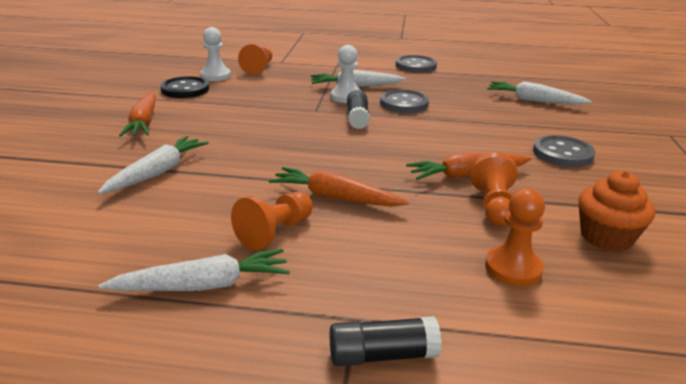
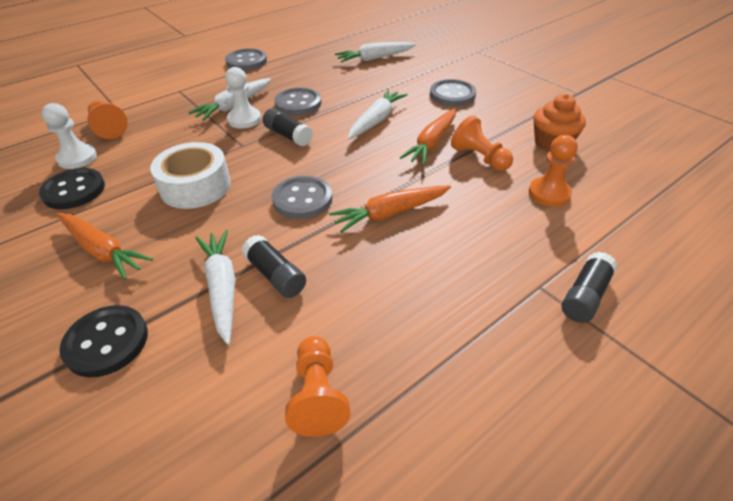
camera: 45 degrees left, 15 degrees up
(67, 161) = (106, 342): none -> black button
(195, 185) = (275, 275): none -> black glue stick
(203, 285) = (433, 343): white carrot -> white carrot (376, 120)
(245, 117) = (195, 186): none -> white tape
(275, 232) = (402, 268): orange pawn -> orange pawn (317, 395)
(292, 156) = (302, 199): none -> grey button

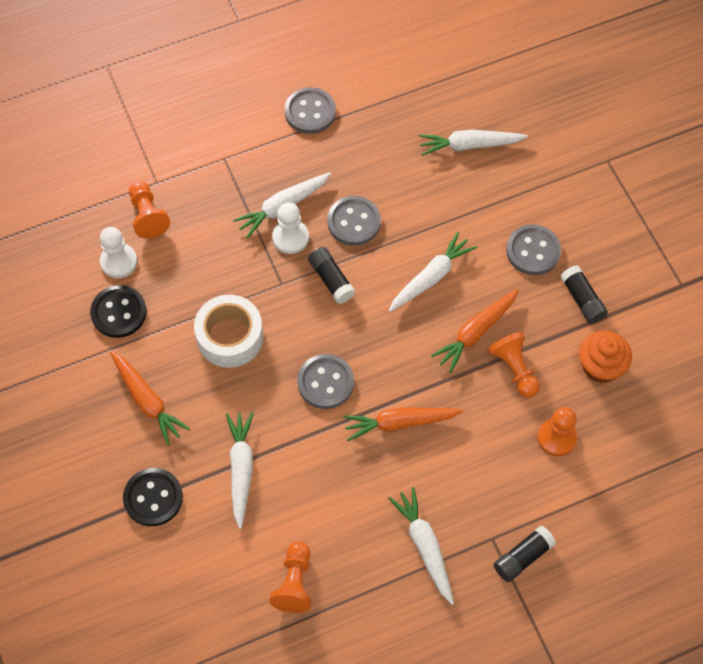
camera: 15 degrees right, 20 degrees up
(275, 275) = (285, 468): black glue stick -> black glue stick (582, 299)
(469, 312) = (425, 546): none -> white carrot

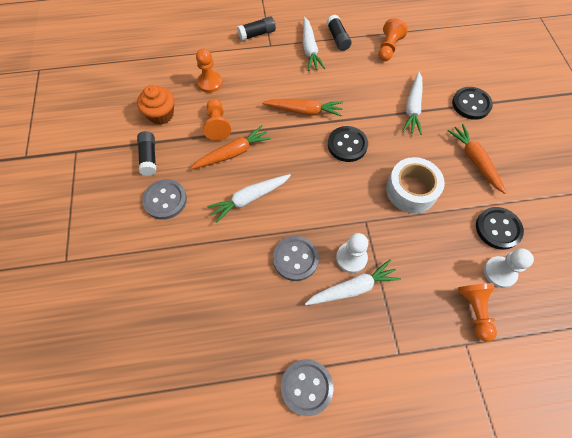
camera: 165 degrees left, 0 degrees up
(325, 382) = (347, 145): grey button -> black button
(331, 280) = (326, 215): black glue stick -> black glue stick (338, 38)
(469, 145) = (171, 307): white carrot -> none

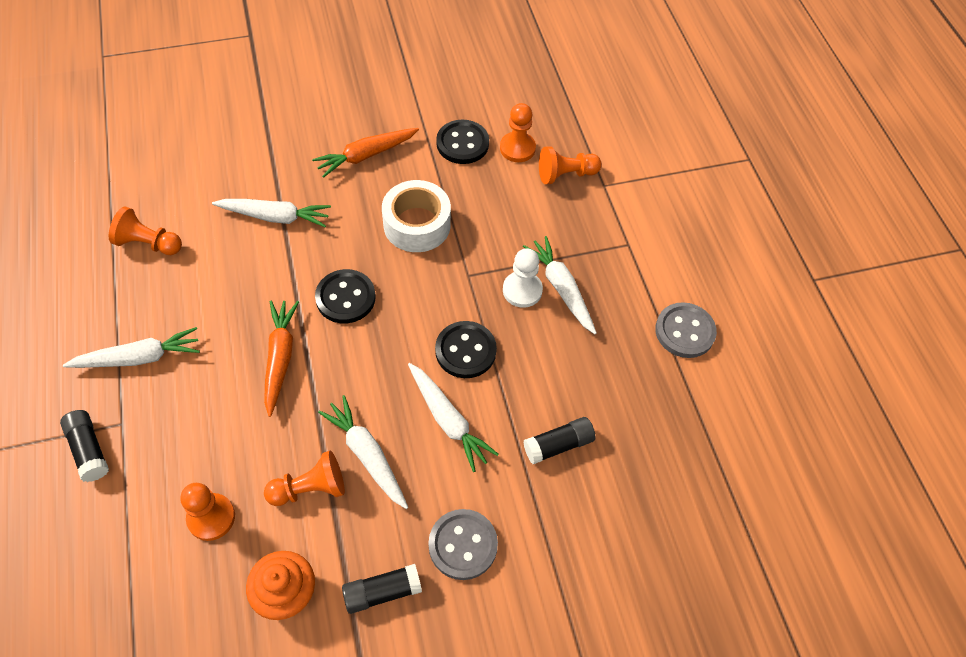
camera: 100 degrees left, 5 degrees down
(233, 153) = (367, 455): orange carrot -> white carrot
(295, 259) = (533, 353): grey button -> none
(338, 38) = (117, 315): black glue stick -> black glue stick (558, 445)
(471, 104) = (270, 150): black button -> black button (465, 351)
(499, 272) = (517, 148): white pawn -> orange pawn

